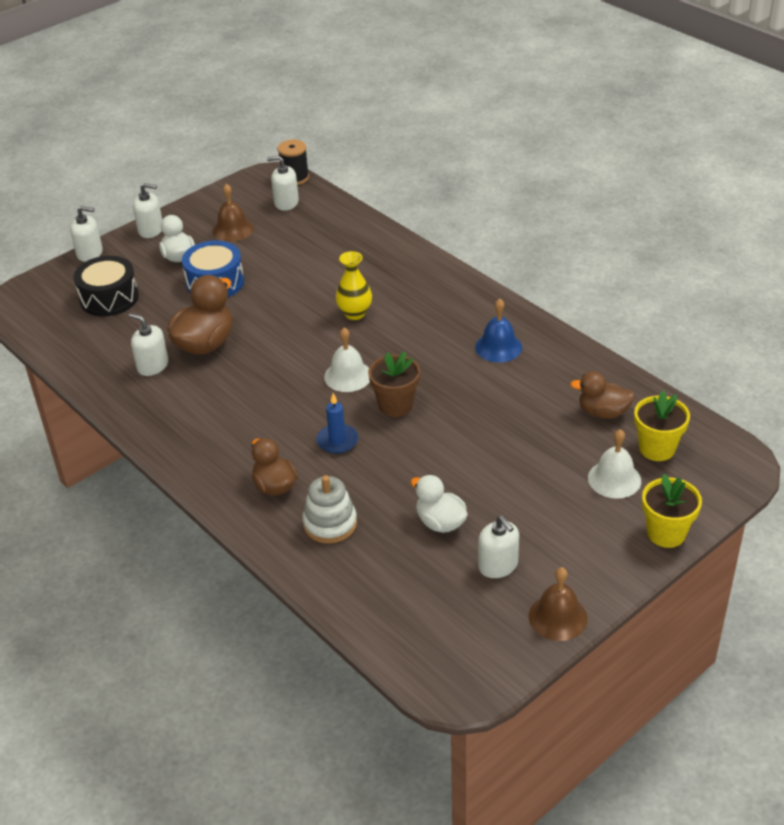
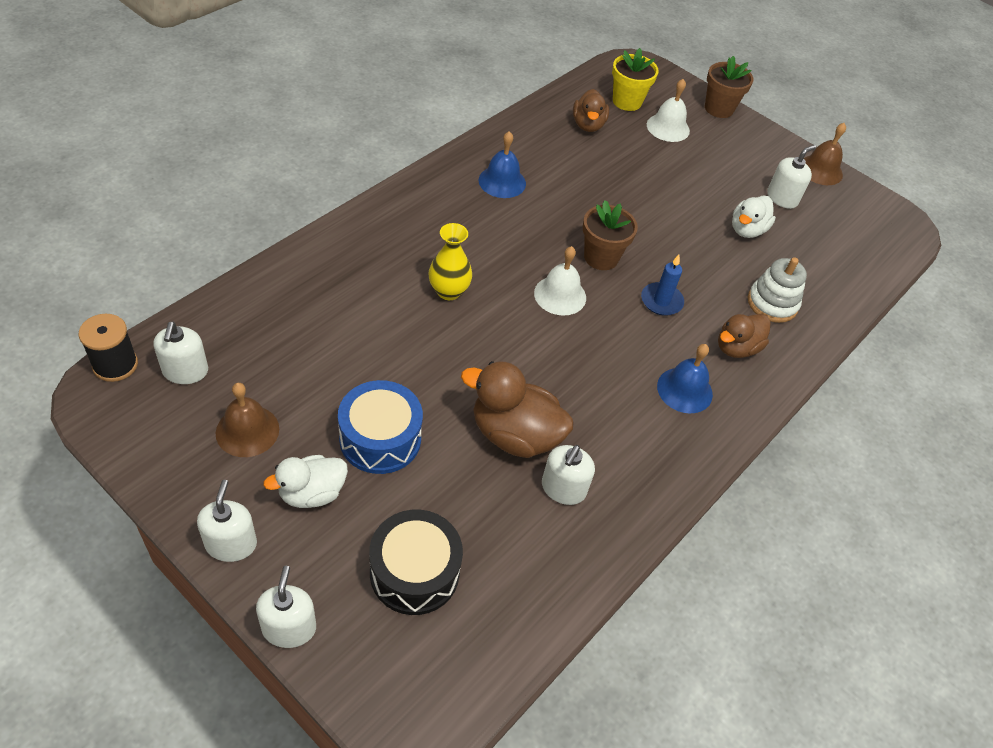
camera: 105 degrees left, 10 degrees up
(231, 443) = (684, 390): none -> blue bell
(666, 533) = (719, 109): yellow flower pot -> brown flower pot

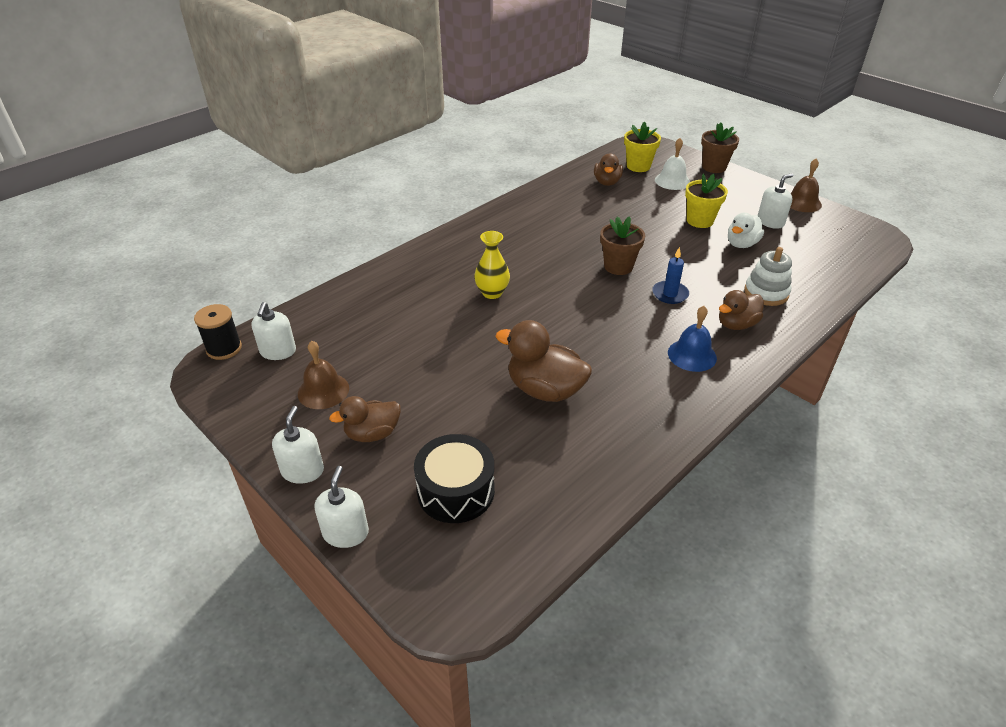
camera: 10 degrees right, 10 degrees down
(312, 493) = (372, 433): white duck -> brown duck
(380, 438) = (431, 394): blue drum -> none
(502, 181) = (537, 220): blue bell -> none
(560, 295) = (584, 292): white bell -> none
(563, 488) = (586, 428): white soap dispenser -> none
(699, 192) = (700, 221): none -> yellow flower pot

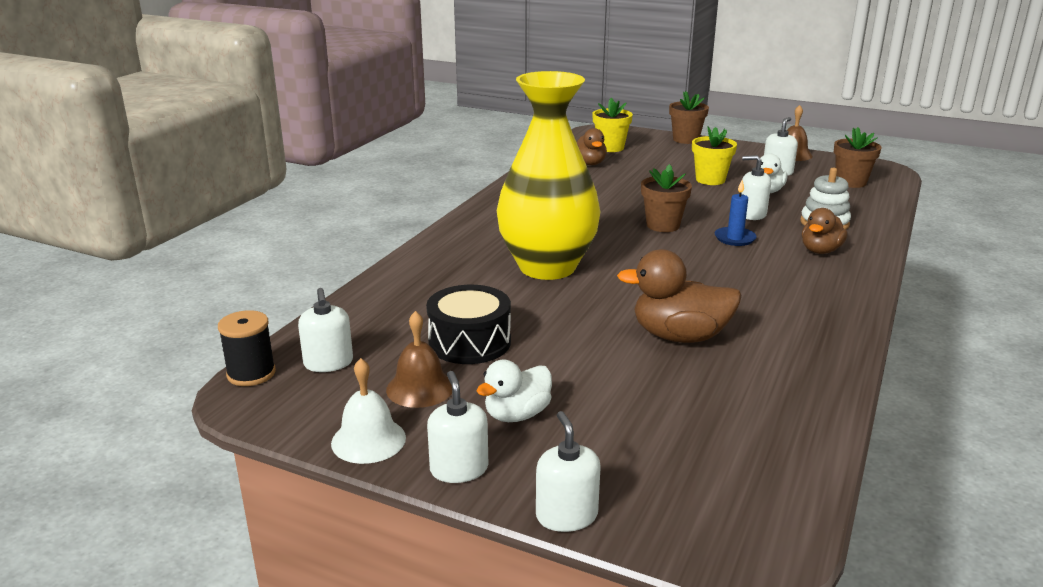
camera: 20 degrees left, 15 degrees down
(372, 433) = (517, 415): brown duck -> white duck
(456, 490) = (662, 444): black drum -> black drum (469, 342)
(492, 293) = (547, 267): yellow vase -> yellow vase, size x2.37
(672, 181) = (655, 154): white bell -> white bell (368, 440)
(692, 355) = (801, 281): blue bell -> none
(706, 269) = (752, 214): none -> white soap dispenser
(832, 248) = (850, 182): none -> brown flower pot

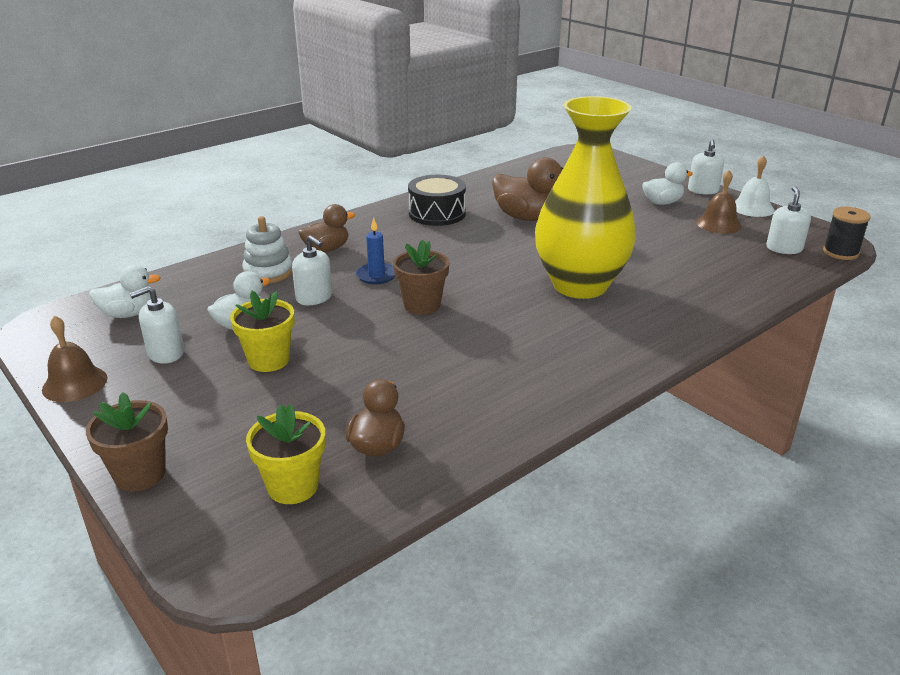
camera: 155 degrees left, 5 degrees up
(469, 342) = (677, 242): black drum -> black drum (437, 213)
(566, 515) = (657, 170): white soap dispenser -> none
(850, 182) = (128, 314): brown flower pot -> white duck

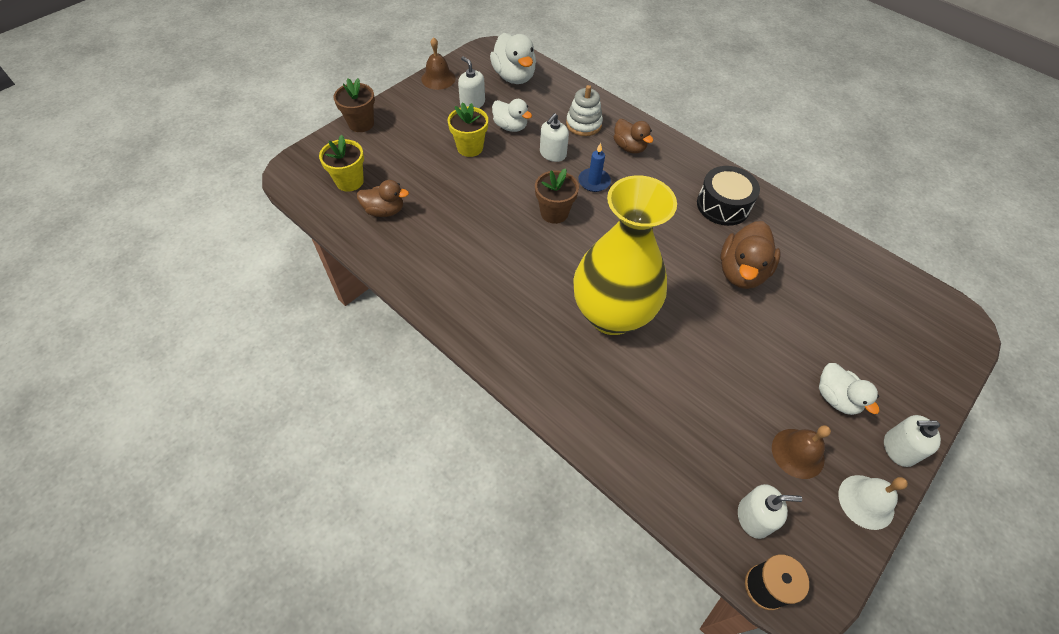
camera: 80 degrees right, 25 degrees up
(128, 314) = (514, 77): white duck -> white duck, size x1.55

